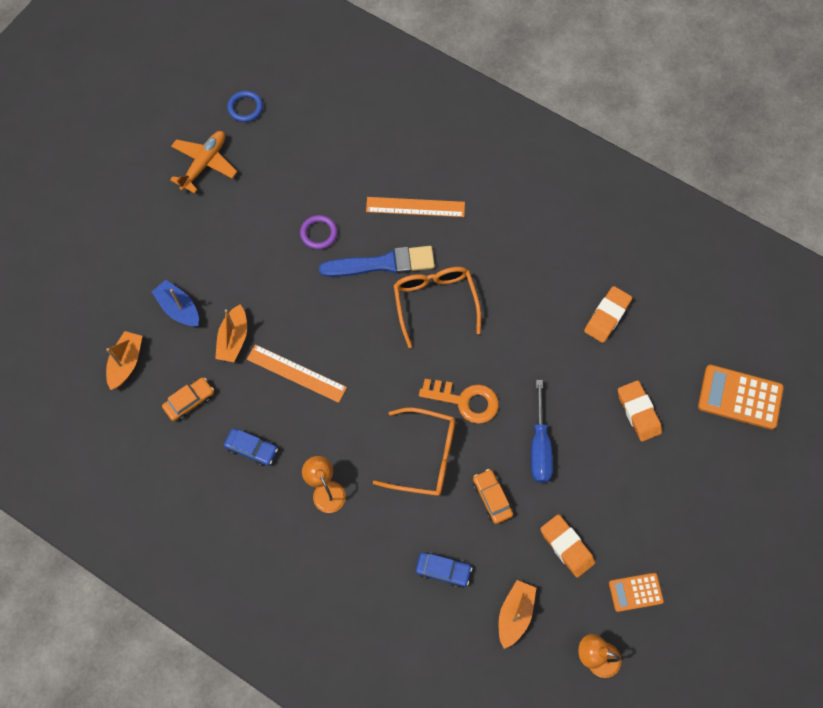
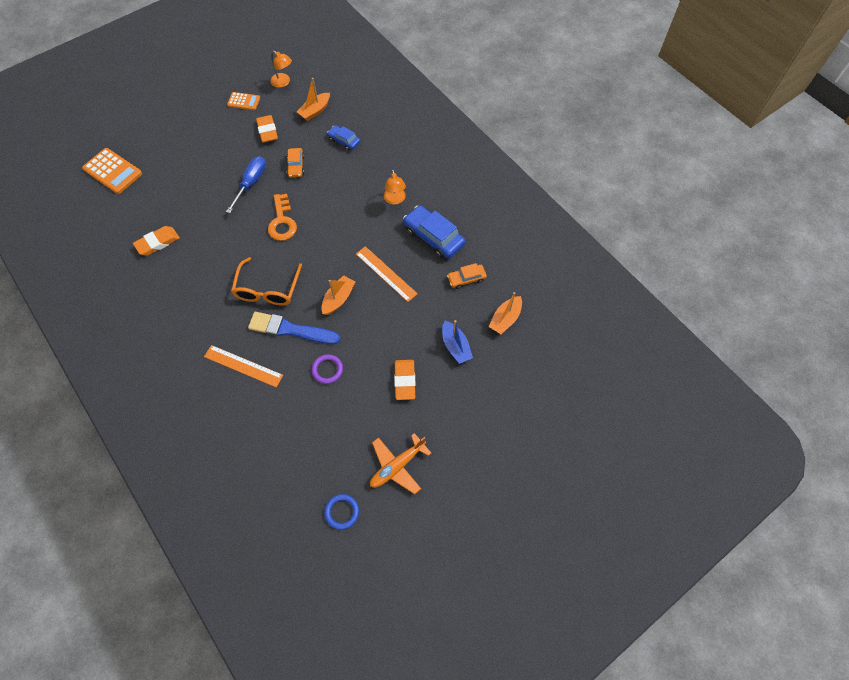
camera: 160 degrees left, 5 degrees down
(233, 339) = (422, 311): orange boat -> orange boat (338, 299)
(251, 449) = (433, 237): blue car -> blue car, size x1.76
(425, 456) = (324, 199): orange glasses -> none
(465, 401) = (282, 222): orange key -> orange key turned 135 degrees counterclockwise
(638, 412) = (179, 182): orange eraser -> orange eraser (405, 381)

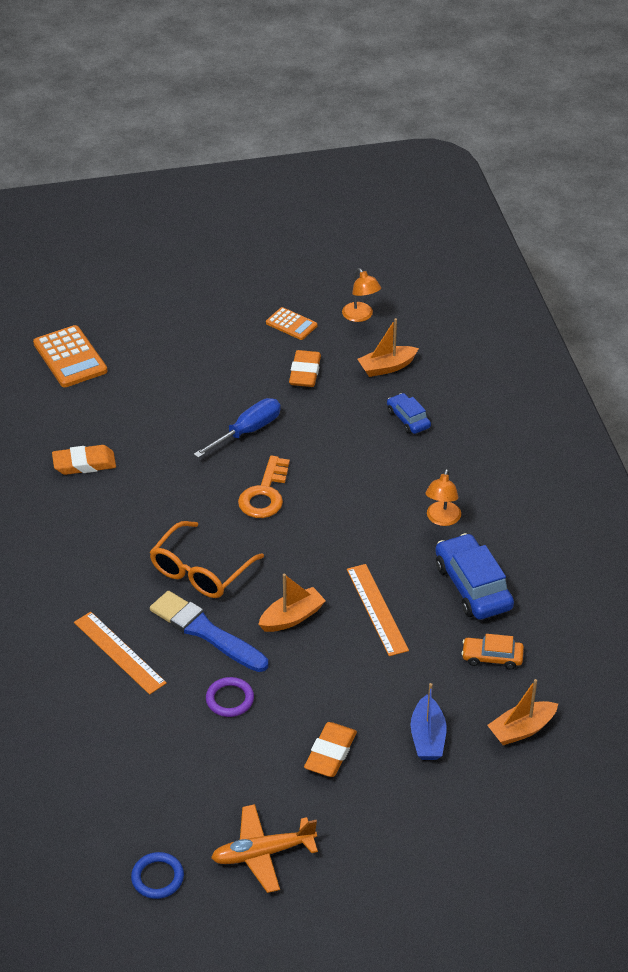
camera: 25 degrees right, 20 degrees down
(296, 166) = (321, 429): orange car -> none

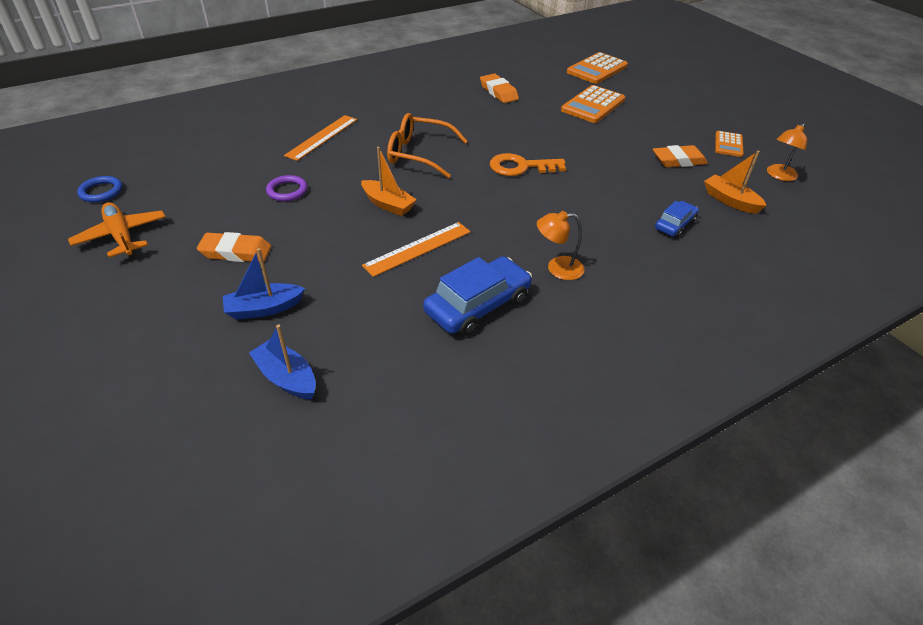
camera: 70 degrees right, 0 degrees up
(159, 393) = (593, 105): none -> orange calculator
(205, 631) = (356, 167): blue brush -> none
(248, 431) = (586, 147): blue screwdriver -> none
(492, 657) = (384, 336): orange car -> none
(521, 729) = (287, 378): orange boat -> blue boat

